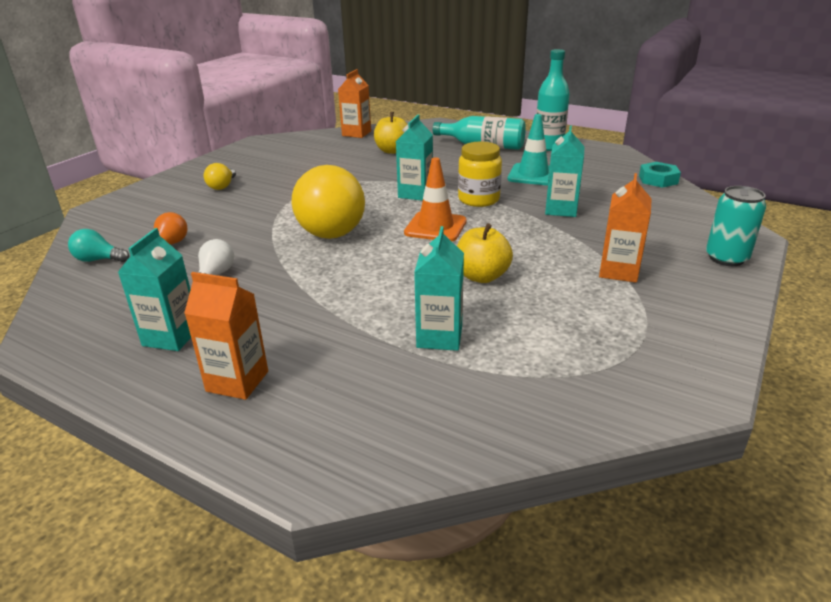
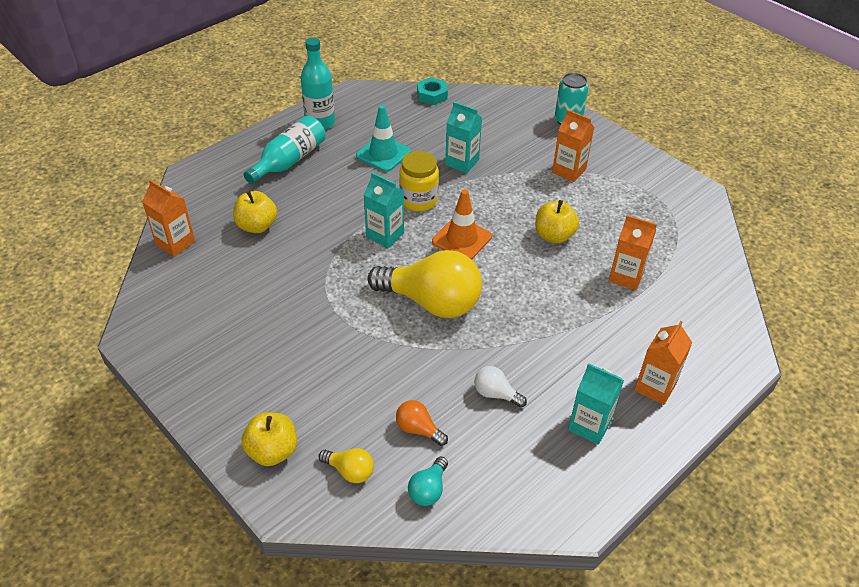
camera: 75 degrees left, 15 degrees up
(150, 197) = (272, 451): none -> yellow apple
(222, 186) = (277, 380): yellow light bulb -> yellow light bulb (350, 471)
(439, 337) = (626, 276): turquoise carton -> orange carton

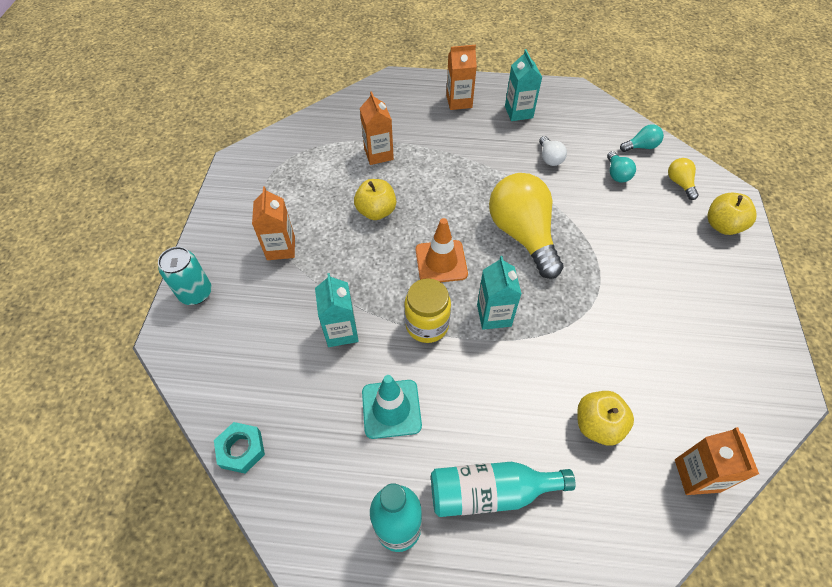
camera: 130 degrees left, 10 degrees up
(418, 429) = (617, 174): orange light bulb -> turquoise light bulb

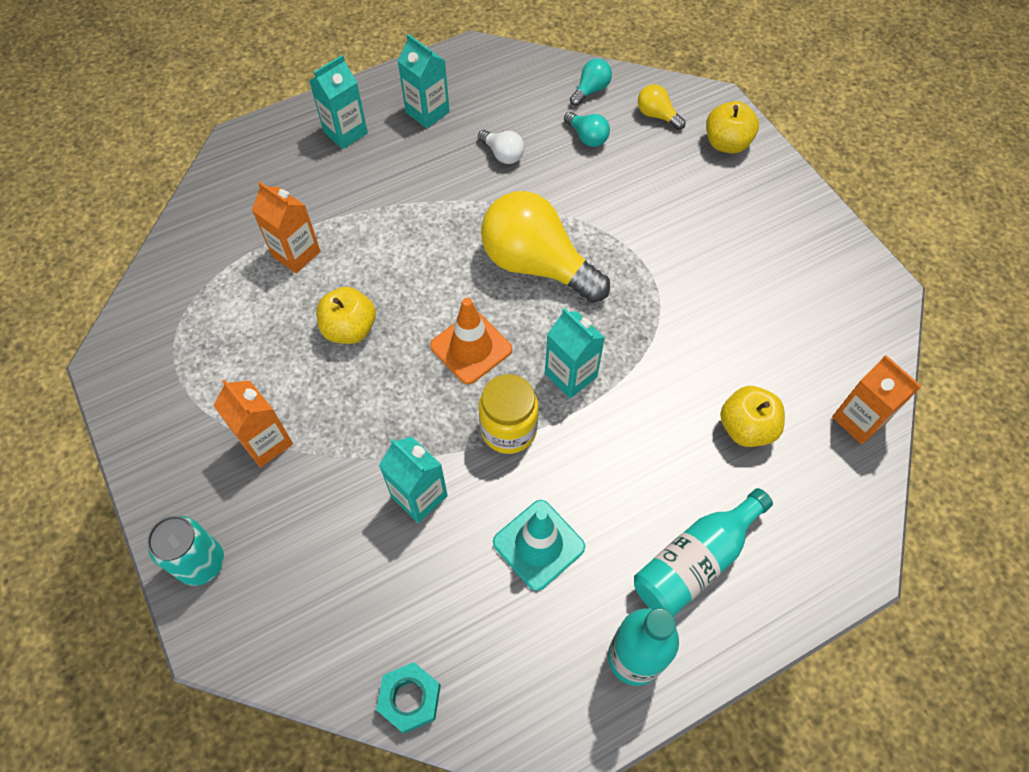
camera: 35 degrees left, 5 degrees up
(459, 101) = (345, 132): orange carton -> turquoise carton

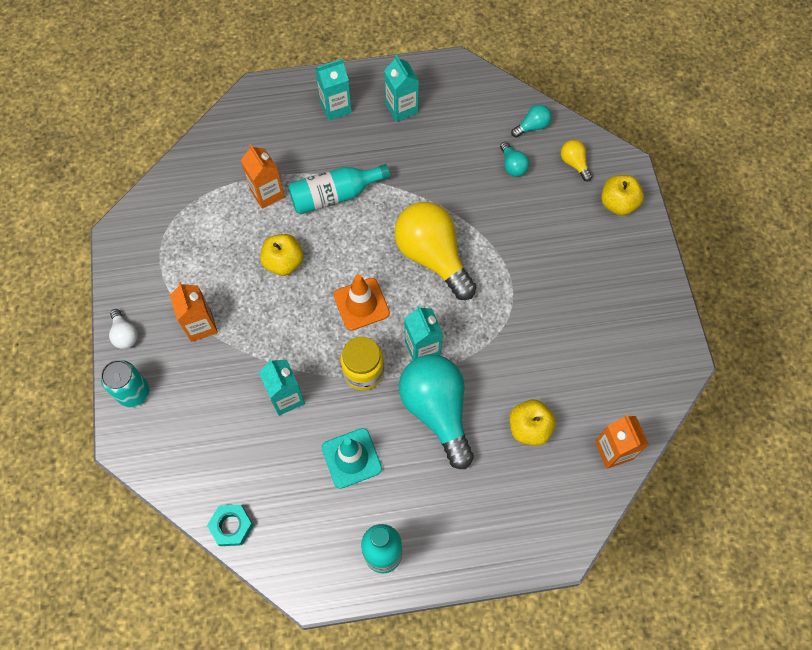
camera: 20 degrees right, 5 degrees up
(503, 154) = (443, 160): white light bulb -> white light bulb (125, 334)
(623, 446) = (437, 410): none -> turquoise light bulb
(695, 561) = (451, 507): turquoise bottle -> turquoise bottle (335, 195)

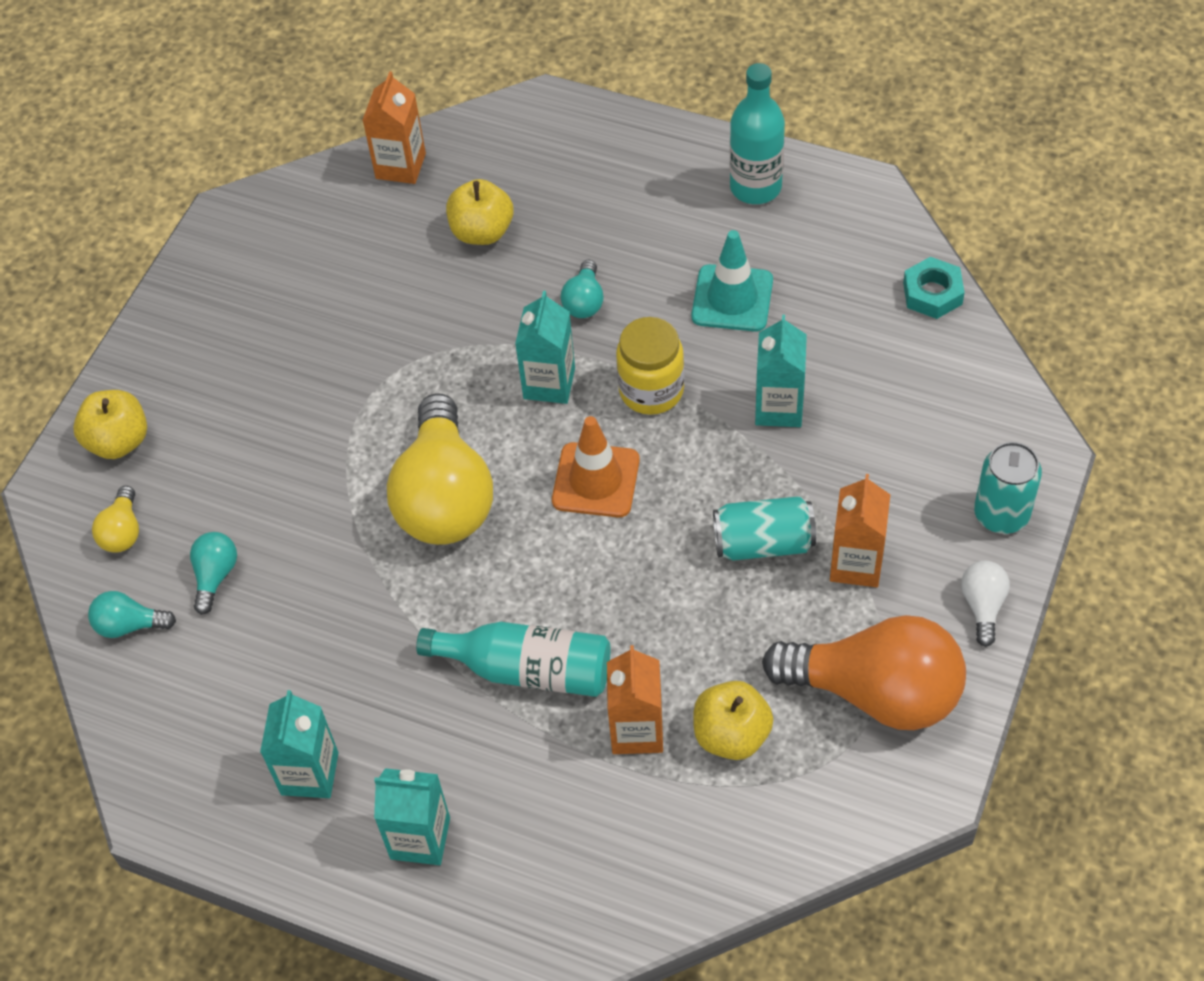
camera: 145 degrees left, 10 degrees down
(162, 264) = (876, 692): none -> orange light bulb
(254, 313) = (763, 543): none -> turquoise can
(284, 262) = (675, 598): yellow apple -> yellow apple (731, 735)
(437, 410) = (584, 301): turquoise light bulb -> turquoise light bulb, size x0.44

